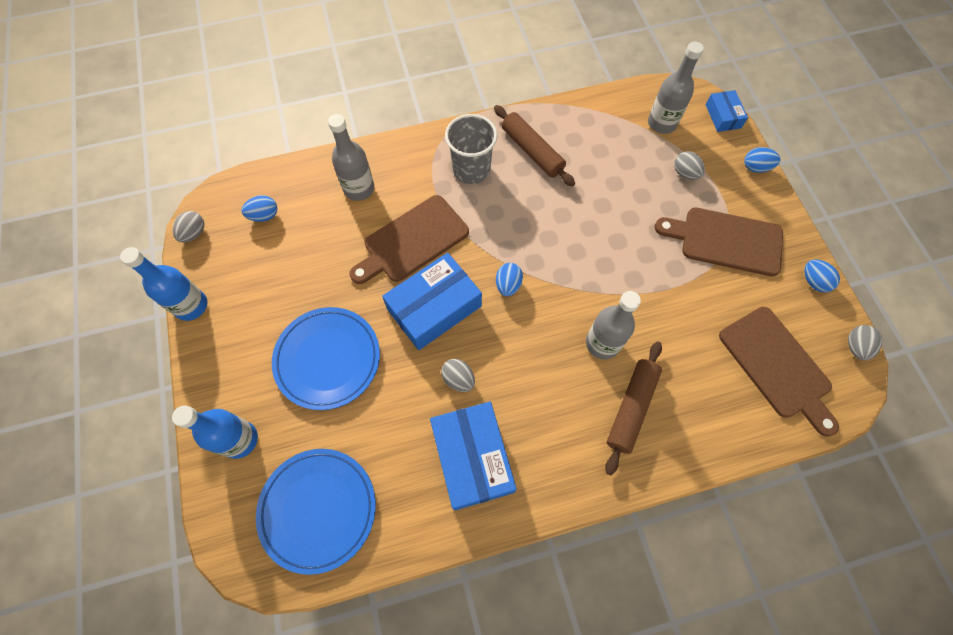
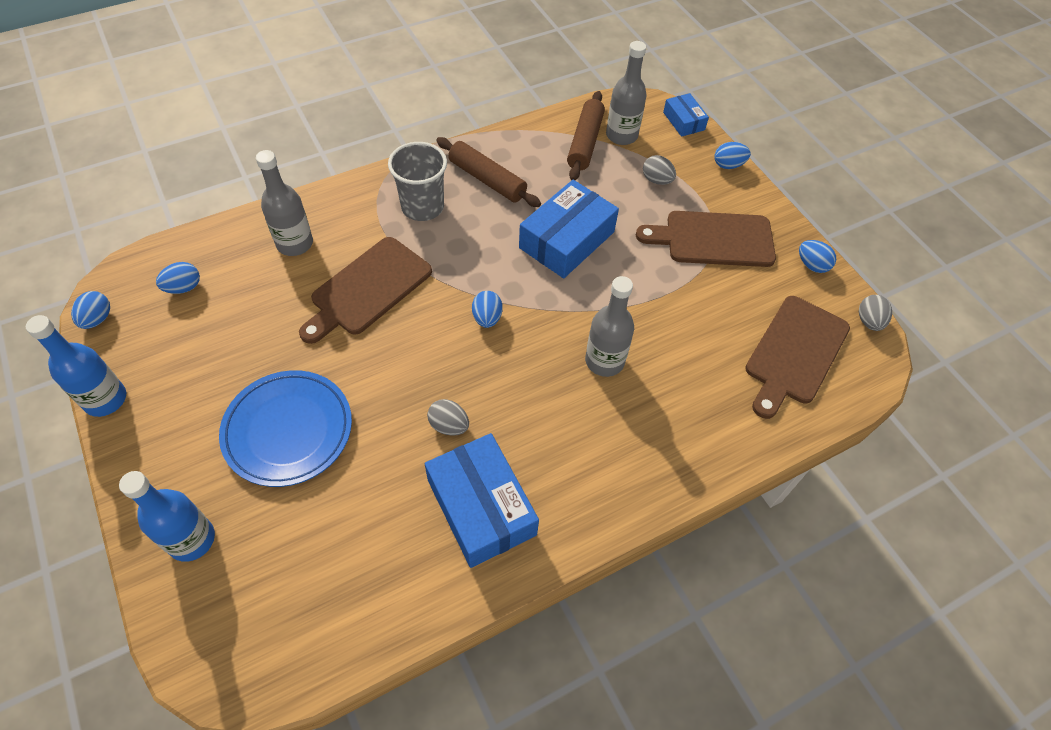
camera: 15 degrees left, 10 degrees down
(194, 233) = (97, 319): grey egg -> blue egg
(318, 509) = (304, 600): blue plate -> none
(434, 307) = (406, 354): blue box -> blue box (567, 240)
(631, 408) = (650, 422): brown rolling pin -> brown rolling pin (585, 142)
(777, 366) = (794, 353): brown cutting board -> brown cutting board turned 75 degrees clockwise

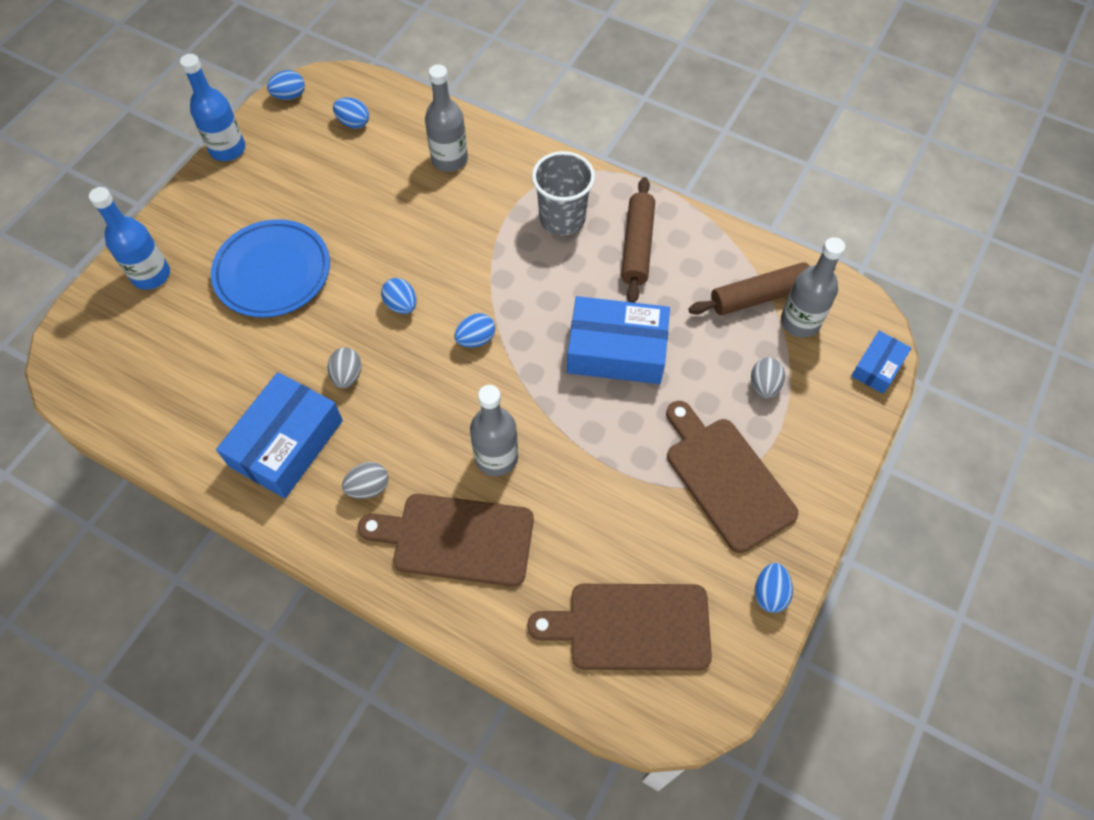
camera: 60 degrees right, 5 degrees up
(367, 289) = (441, 236): brown cutting board -> brown cutting board (456, 538)
(728, 165) = (849, 442): blue egg -> blue egg (401, 305)
(869, 321) = (734, 687): grey egg -> grey egg (368, 487)

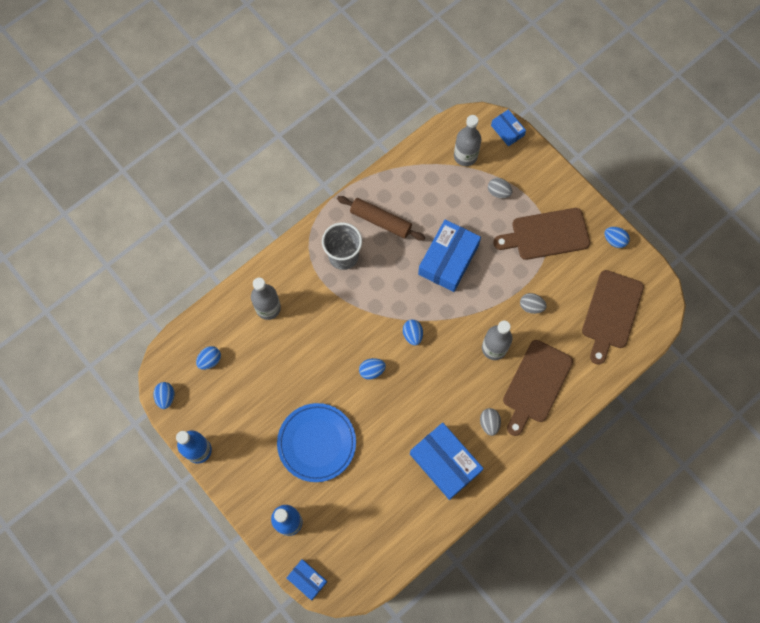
camera: 70 degrees left, 10 degrees up
(72, 321) = (307, 579): none -> blue box
(347, 376) = (411, 416): grey egg -> grey egg (531, 306)
(759, 296) = (441, 169): brown rolling pin -> none

